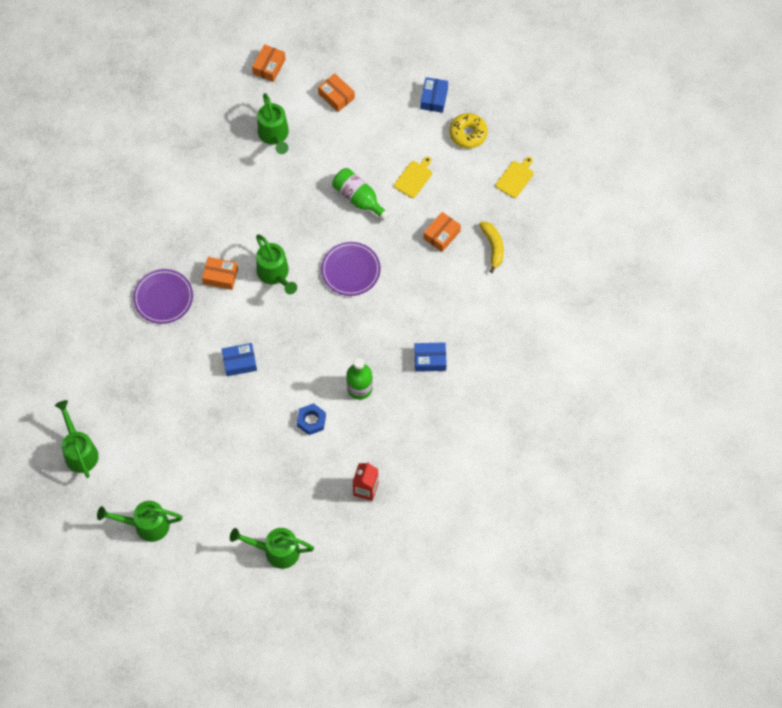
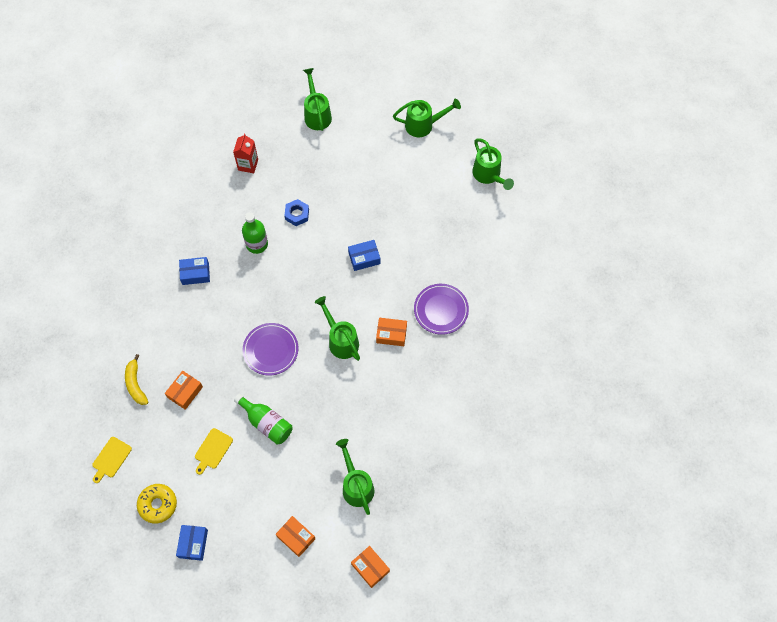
camera: 175 degrees right, 0 degrees up
(269, 66) = (370, 568): orange box -> orange box turned 60 degrees counterclockwise
(276, 551) = (317, 114): green watering can -> green watering can turned 105 degrees counterclockwise

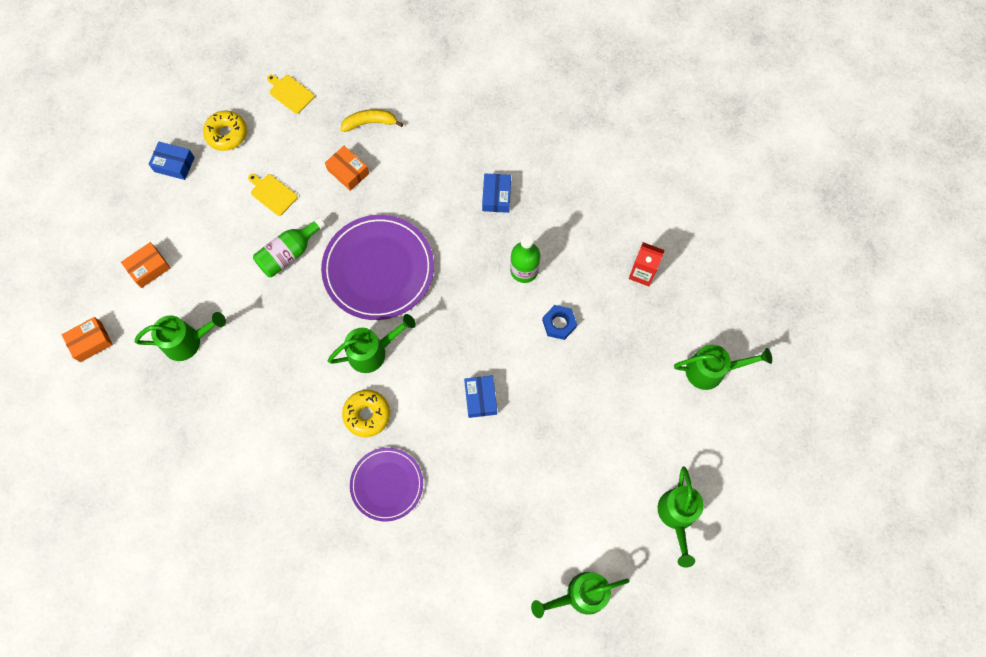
camera: 100 degrees right, 5 degrees up
(270, 350) = (378, 269): purple plate -> purple plate, size x1.65
(391, 334) = (367, 415): orange box -> yellow donut

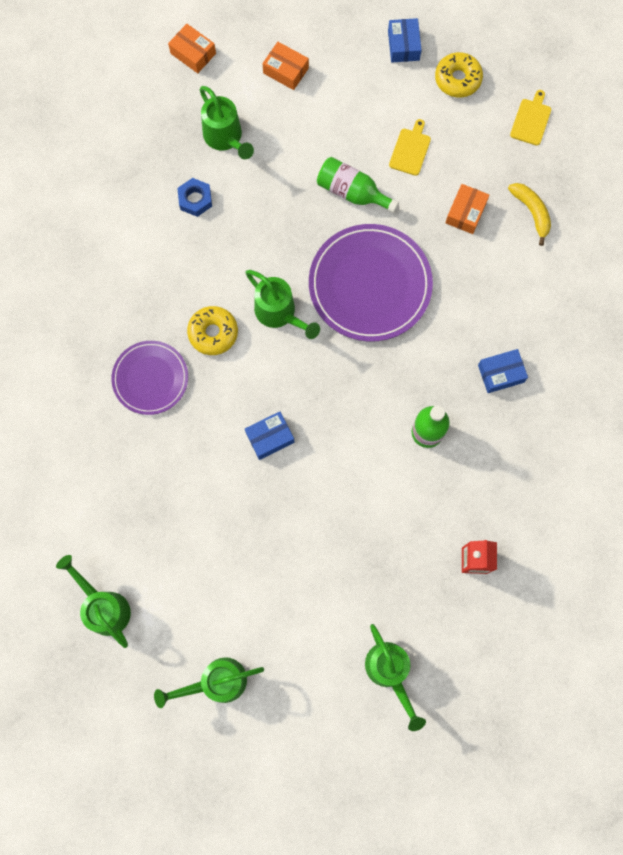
camera: 70 degrees right, 5 degrees up
(559, 324) = (381, 489): blue nut -> blue nut (195, 199)

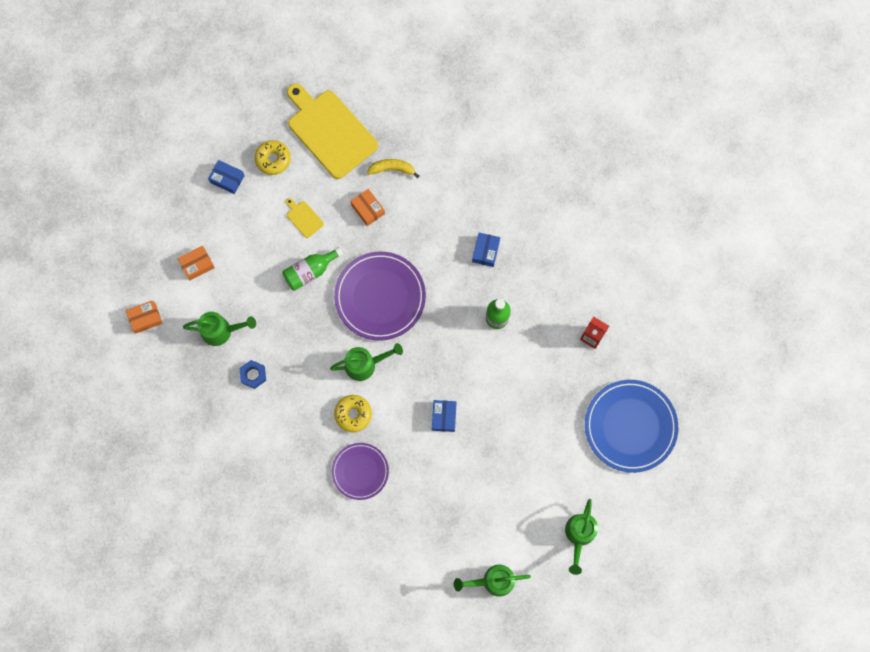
camera: 60 degrees left, 0 degrees up
(390, 671) = (630, 426): green watering can -> blue plate
(531, 120) = (330, 131): yellow cutting board -> yellow cutting board, size x2.44

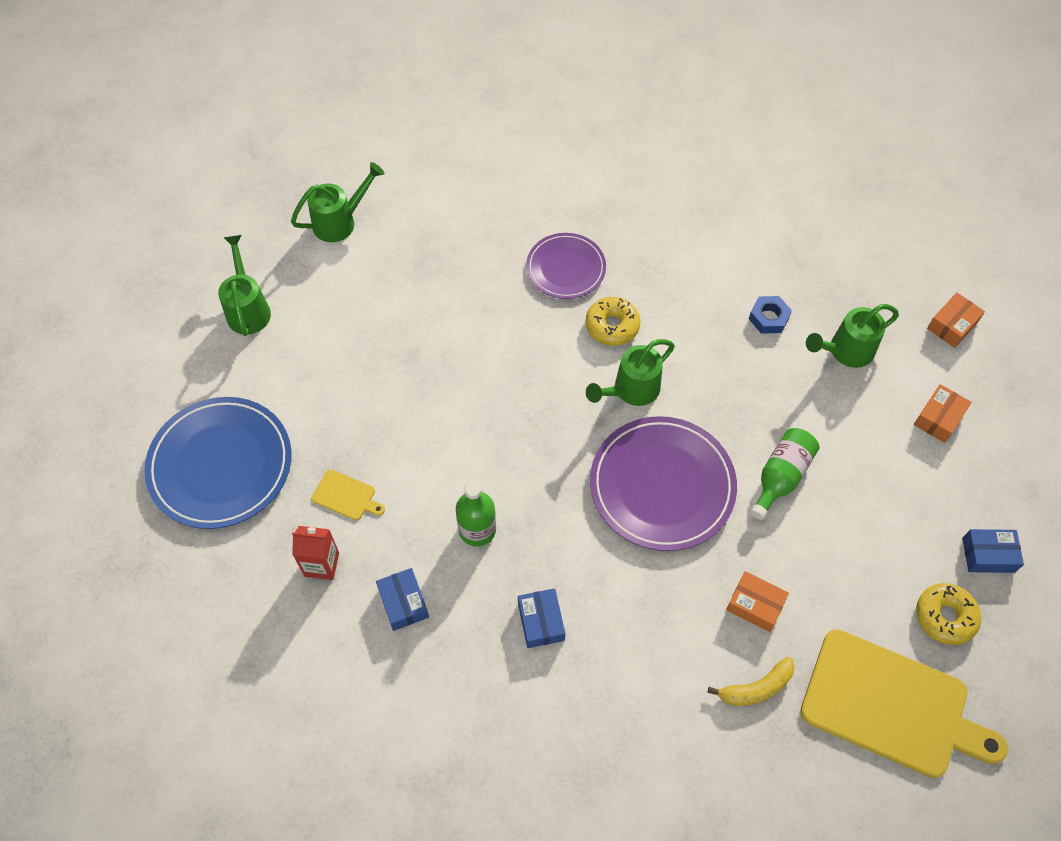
camera: 155 degrees right, 15 degrees down
(304, 218) = (840, 548): yellow cutting board -> yellow cutting board (346, 496)
(444, 417) = (490, 371): blue box -> blue box (403, 603)

